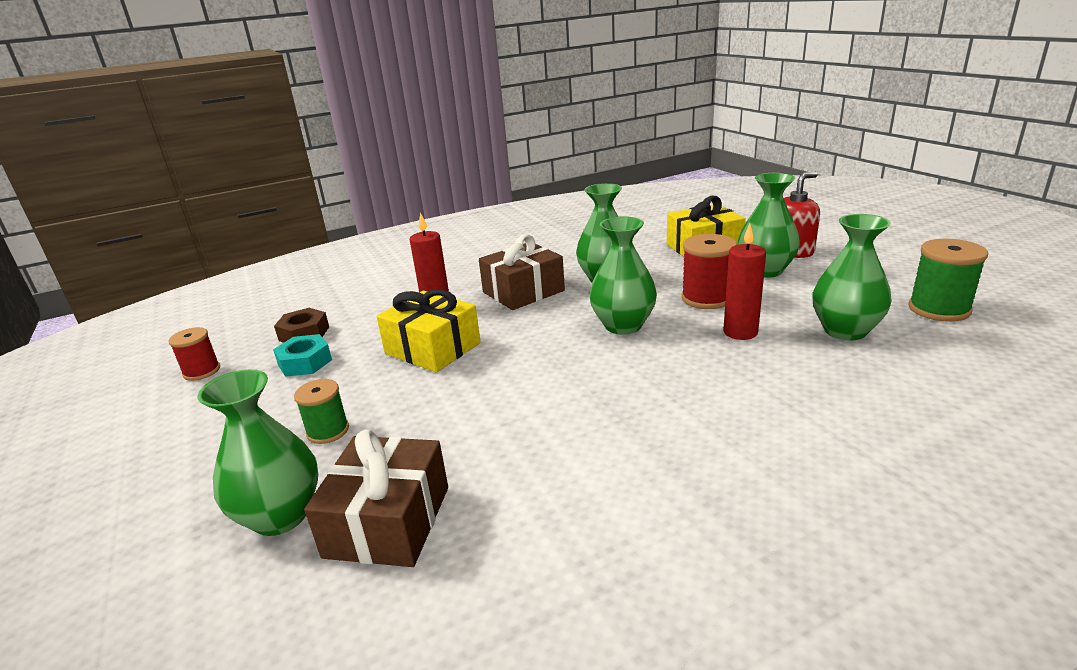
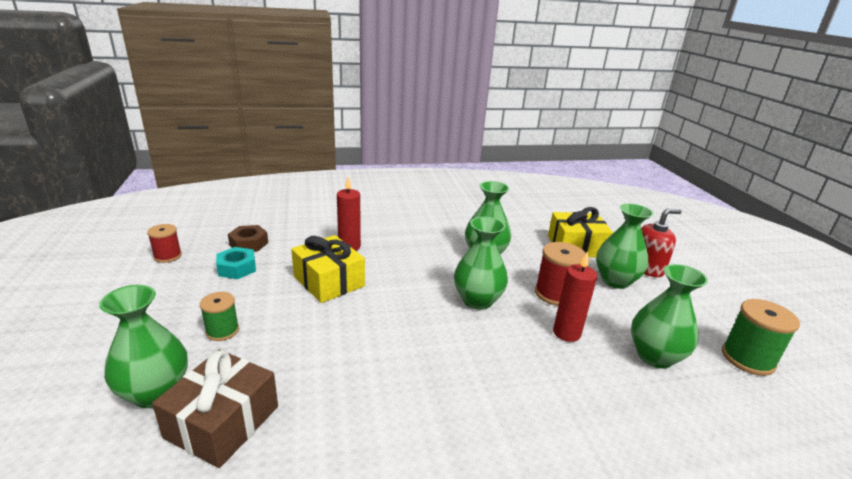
camera: 10 degrees right, 0 degrees up
(523, 291) = (418, 249): brown gift -> none

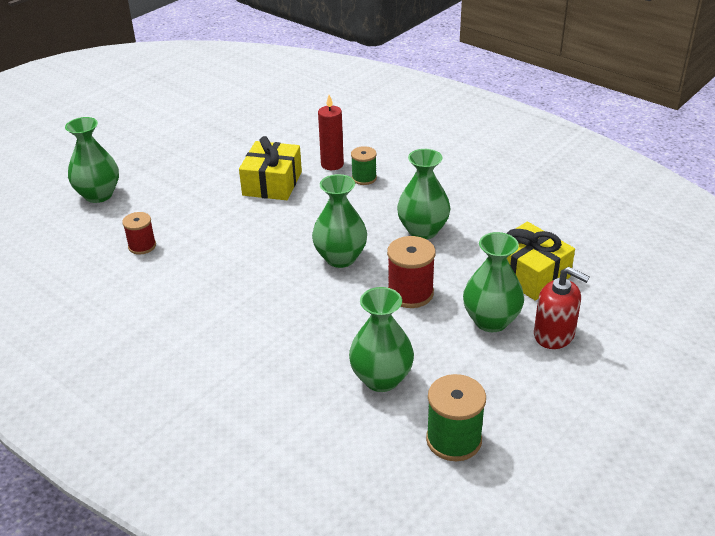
camera: 55 degrees right, 10 degrees up
(168, 256) = (214, 111): red spool -> red spool (142, 246)
(222, 331) = (169, 180): green spool -> green spool (364, 178)
(223, 422) = (101, 228): brown gift -> none
(237, 268) = (236, 142): turquoise nut -> none
(249, 244) = (272, 126): brown nut -> none
(566, 333) = (354, 320): red candle -> none

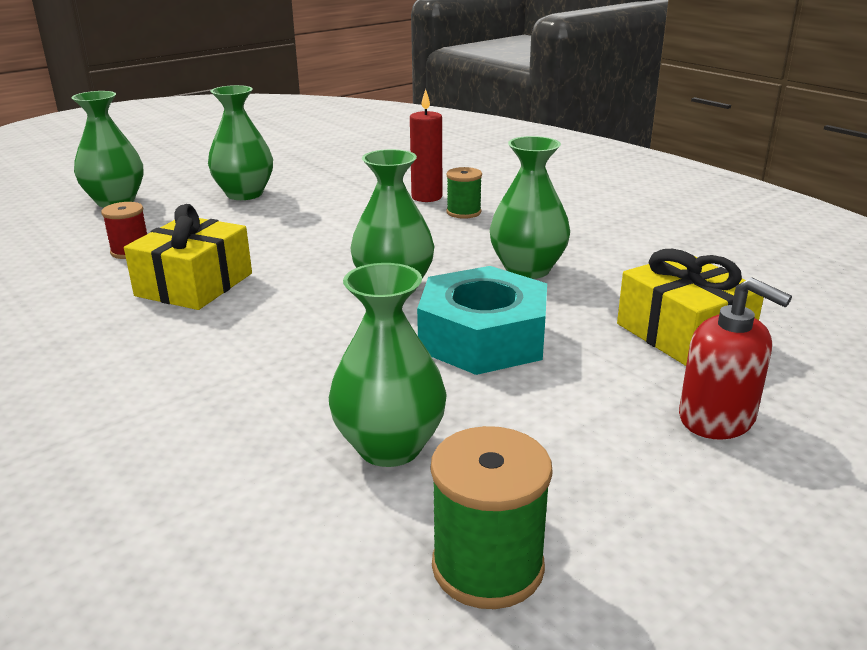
camera: 10 degrees right, 10 degrees down
(272, 183) = (339, 208): yellow gift -> yellow gift (194, 284)
(410, 293) = (483, 337): red spool -> turquoise nut
(491, 321) = (606, 387): green vase -> green vase (244, 194)

